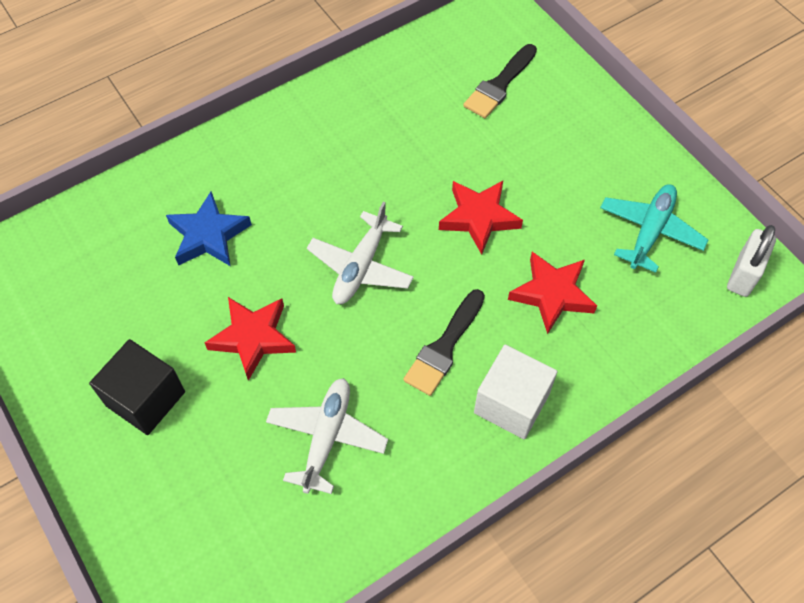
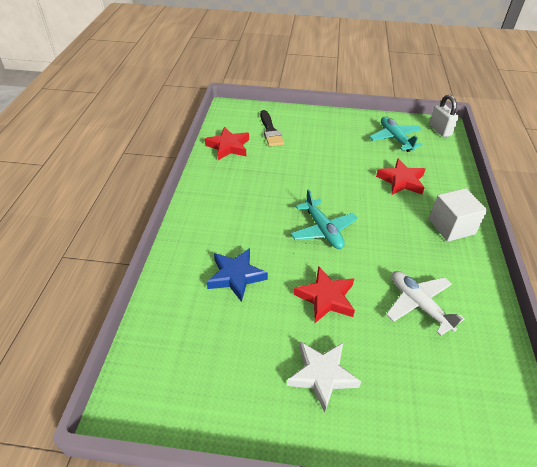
camera: 50 degrees left, 15 degrees down
(145, 399) = (322, 375): black cube -> white star
(361, 267) = (323, 230): white plane -> turquoise plane
(444, 346) = (399, 229): black brush -> none
(479, 218) = (336, 177): red star -> red star (228, 147)

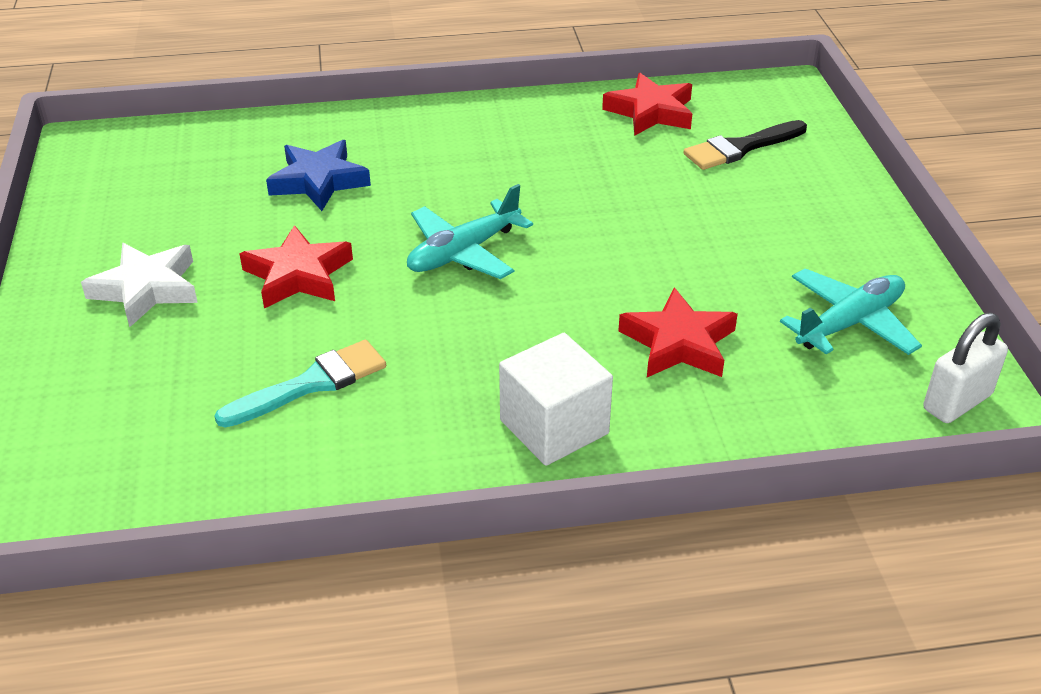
camera: 75 degrees right, 5 degrees down
(418, 304) = (310, 384): white plane -> turquoise brush

